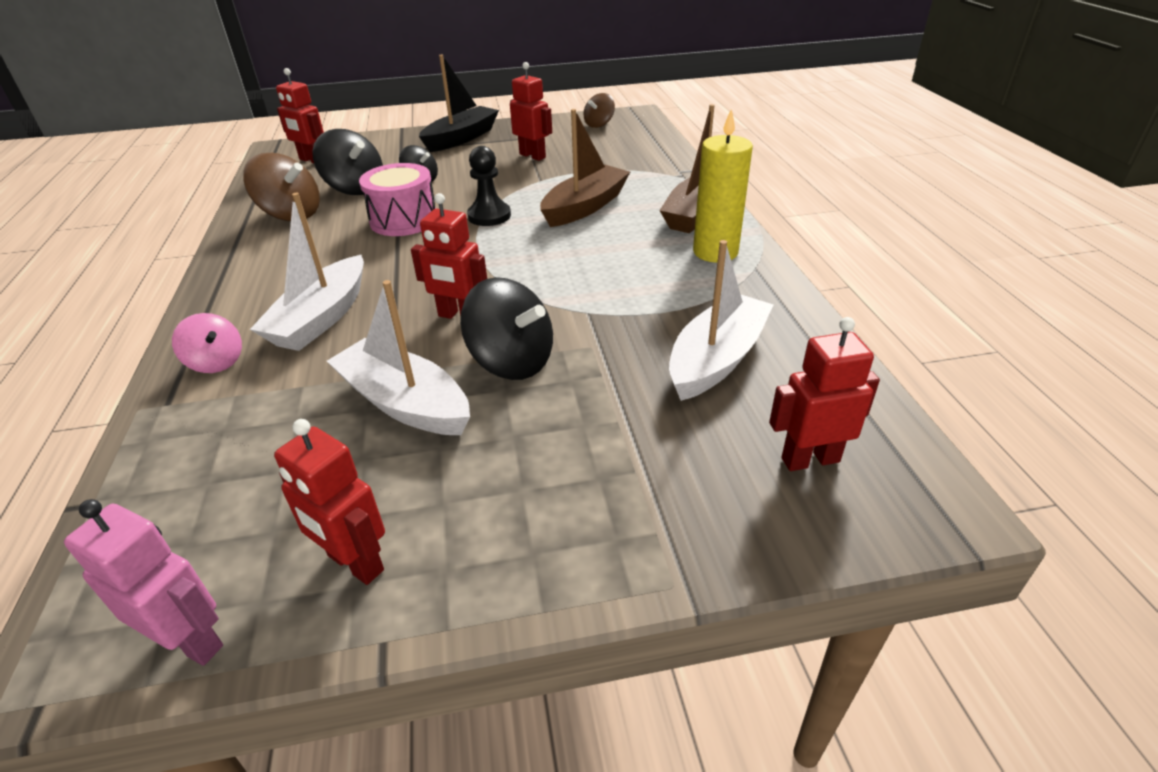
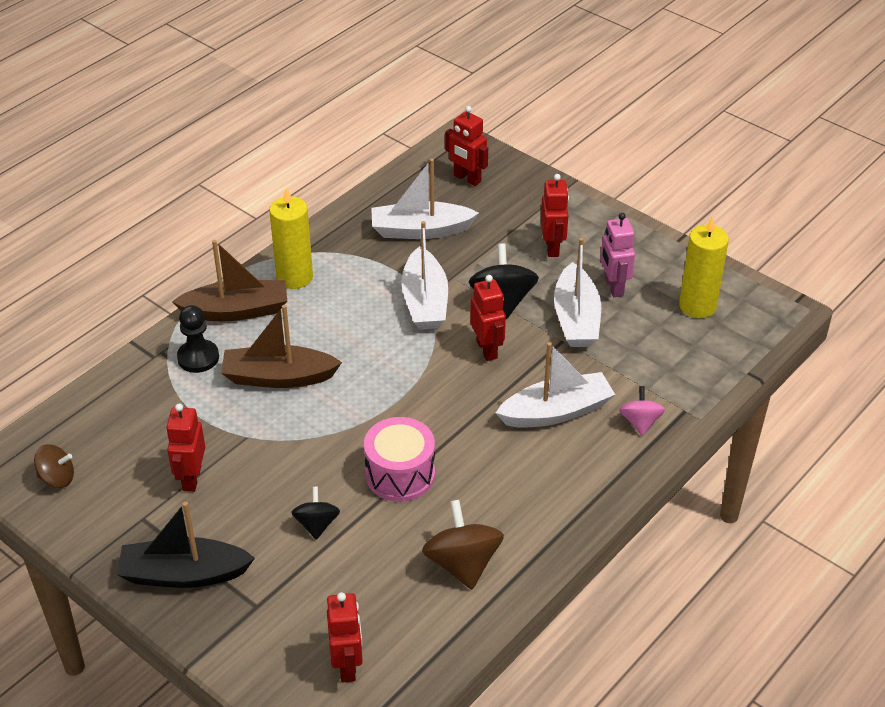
camera: 130 degrees left, 5 degrees up
(191, 641) = (737, 285): pink robot -> pink robot (613, 287)
(243, 543) = (697, 306): none -> yellow candle
(355, 188) = (376, 562): black spinning top -> none
(355, 563) = (664, 268): red robot -> red robot (552, 247)
(489, 216) = (344, 425): black pawn -> black pawn (198, 358)
(582, 309) = (425, 301): none -> white boat

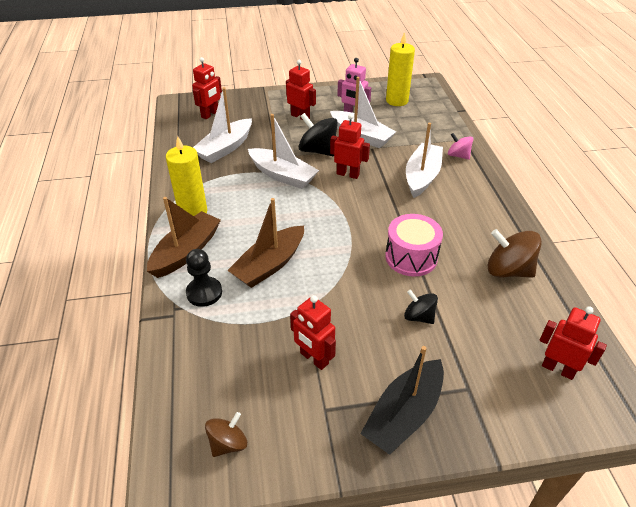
camera: 50 degrees left, 0 degrees up
(467, 179) = (210, 114): red robot -> red robot turned 45 degrees counterclockwise

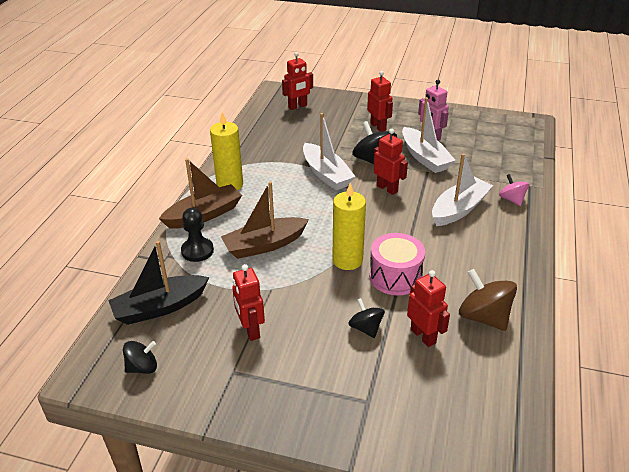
camera: 25 degrees right, 5 degrees down
(225, 148) = (291, 138): white boat -> none
(228, 443) = (142, 367): brown spinning top -> black spinning top
(397, 100) = (485, 133): yellow candle -> yellow candle (347, 260)
(404, 414) = (295, 400): black boat -> black boat (160, 307)
(558, 369) = (467, 417): red robot -> red robot (423, 336)

